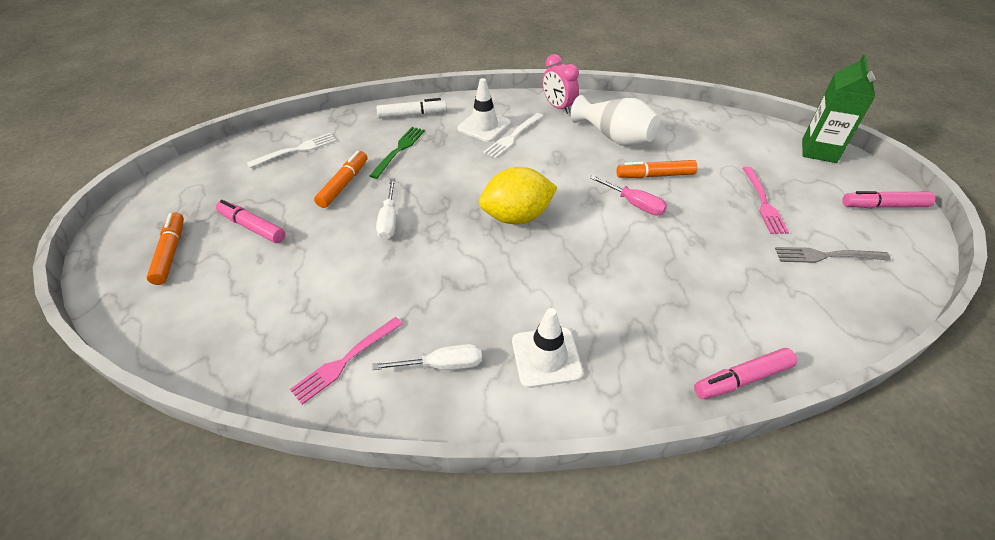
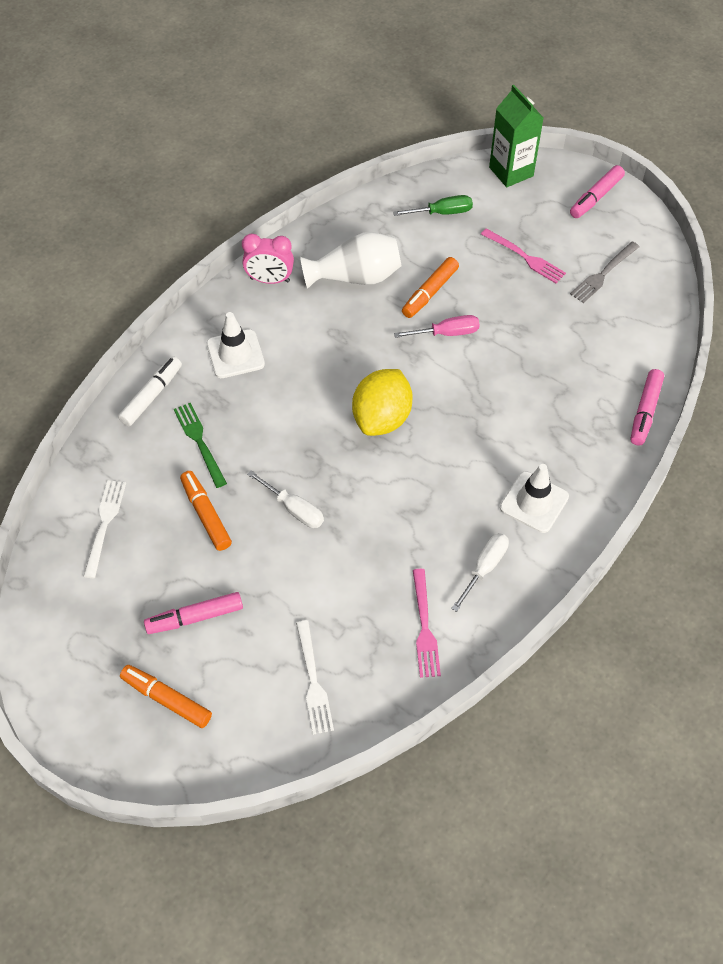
camera: 50 degrees left, 10 degrees up
(513, 137) = (275, 345): white fork -> white fork (313, 681)
(727, 141) = (442, 213): none -> green screwdriver

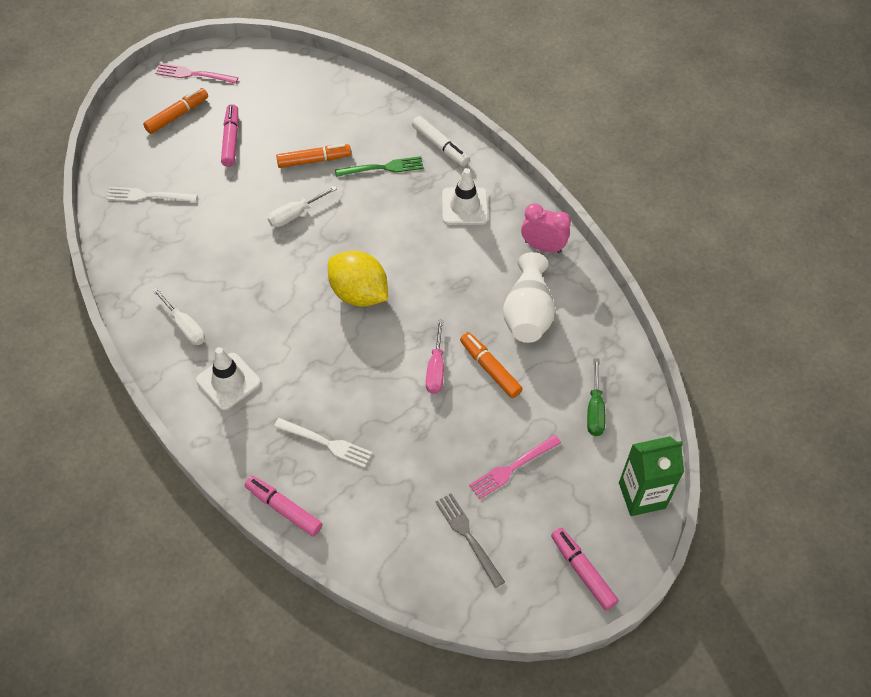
camera: 105 degrees right, 0 degrees up
(104, 524) = (331, 102): white fork -> white fork (327, 443)
(270, 280) = (543, 247): pink clock -> pink clock turned 90 degrees clockwise
(425, 627) = (154, 272): pink fork -> pink fork (193, 74)

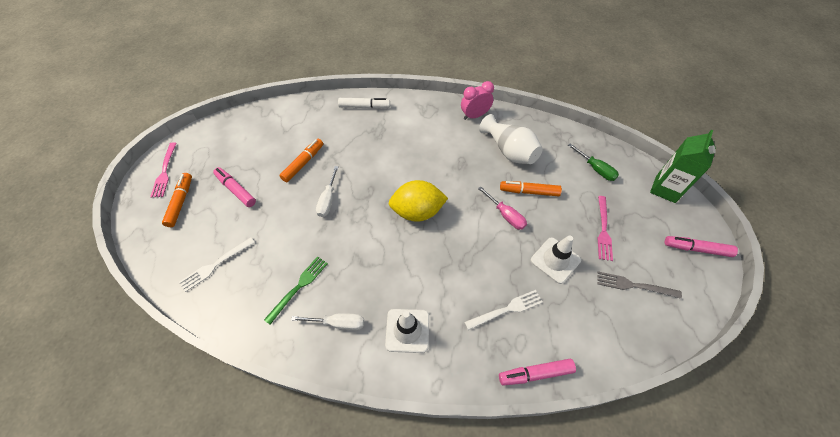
camera: 45 degrees left, 0 degrees up
(193, 74) = (165, 172): pink fork -> pink fork turned 60 degrees counterclockwise
(383, 168) = (348, 138): green fork -> green fork (299, 287)
(464, 206) = (414, 125): white traffic cone -> white traffic cone (555, 260)

